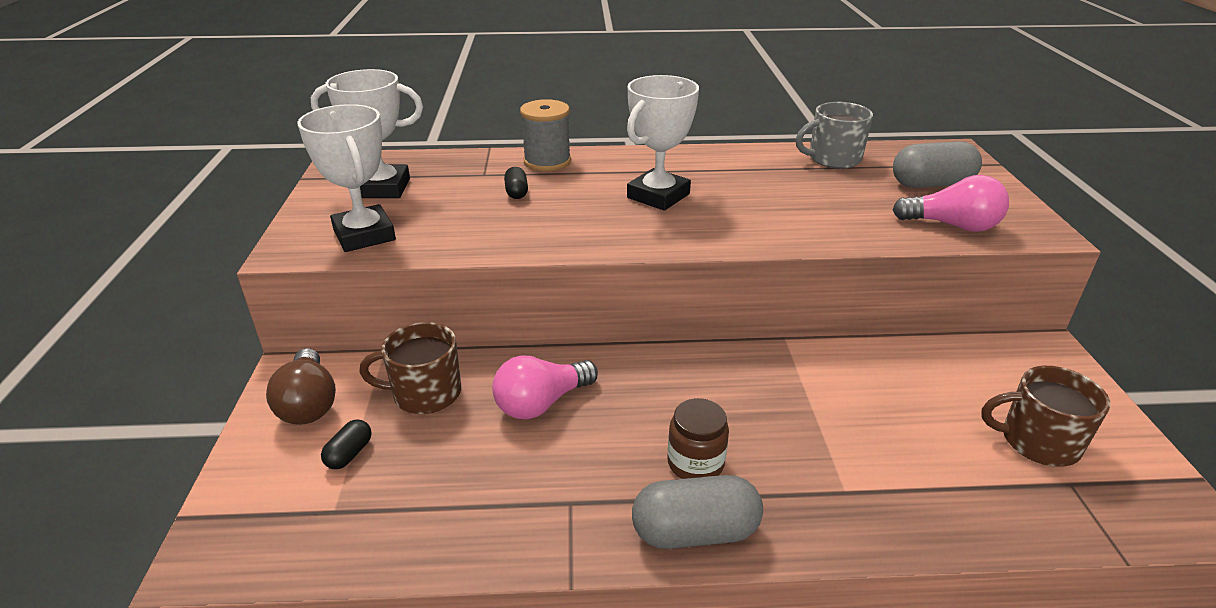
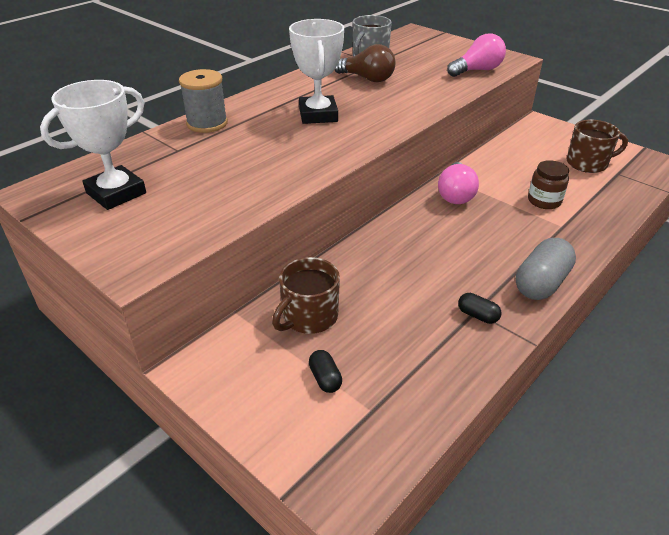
camera: 45 degrees left, 5 degrees up
(309, 403) = (244, 374): brown light bulb -> brown light bulb (367, 79)
(364, 235) = (172, 228): white trophy -> none
(516, 192) = (226, 151): black capsule -> black capsule (477, 315)
(541, 403) = (382, 277): pink light bulb -> pink light bulb (455, 194)
(695, 463) = (495, 255): brown jar -> brown jar (544, 201)
(931, 184) = (435, 53): grey capsule -> none
(1037, 441) = (588, 163): brown mug -> brown mug turned 150 degrees counterclockwise

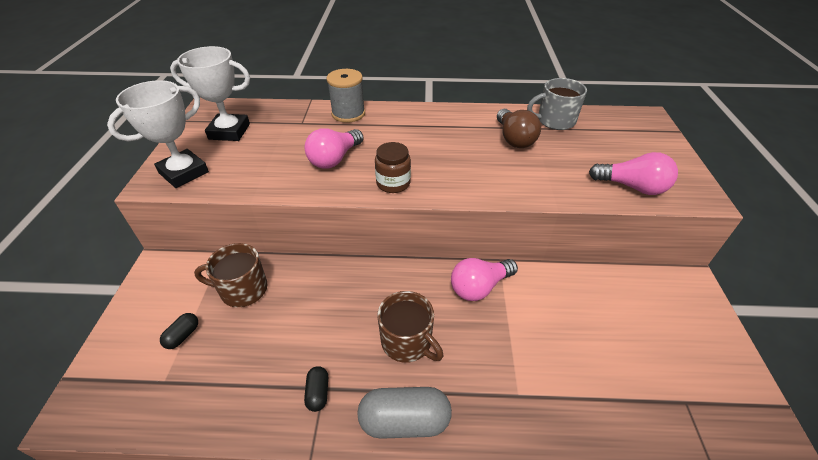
camera: 50 degrees right, 5 degrees up
(269, 155) = (334, 159): none -> pink light bulb
(318, 115) = (420, 148): white trophy -> white trophy (184, 173)
(544, 201) = (545, 358): brown jar -> brown jar (393, 183)
(588, 163) = (667, 363): brown mug -> brown mug (407, 342)

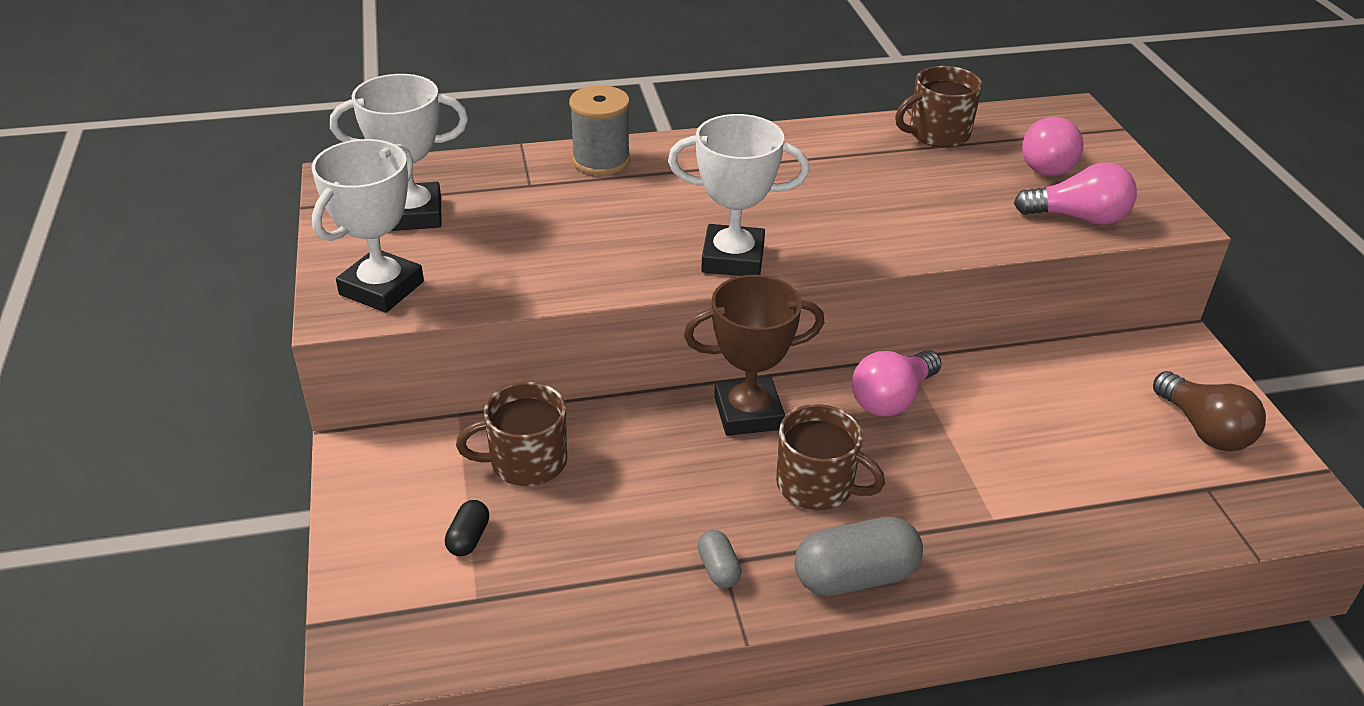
camera: 15 degrees left, 5 degrees down
(318, 393) = (718, 569): black capsule -> grey capsule
(334, 159) = (620, 235): pink light bulb -> pink light bulb (1048, 163)
(386, 281) = (748, 413): none -> brown trophy
(393, 183) = (733, 258): brown jar -> white trophy
(514, 139) = (886, 169): brown light bulb -> brown light bulb (1204, 429)
(555, 121) = (937, 134): grey mug -> brown mug

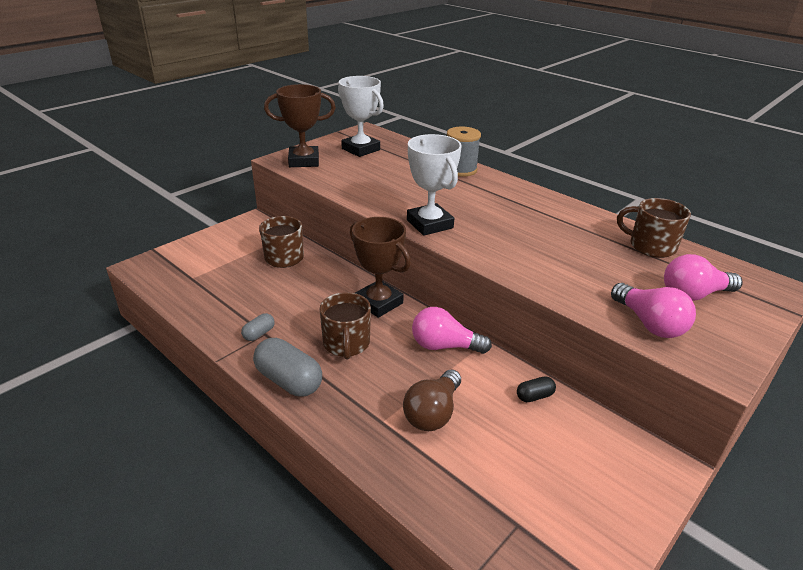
camera: 55 degrees right, 5 degrees down
(382, 288) = (304, 161): white trophy -> brown trophy
(468, 538) = (225, 262): black capsule -> black capsule (534, 396)
(1204, 429) = (582, 504): brown light bulb -> brown light bulb (433, 413)

